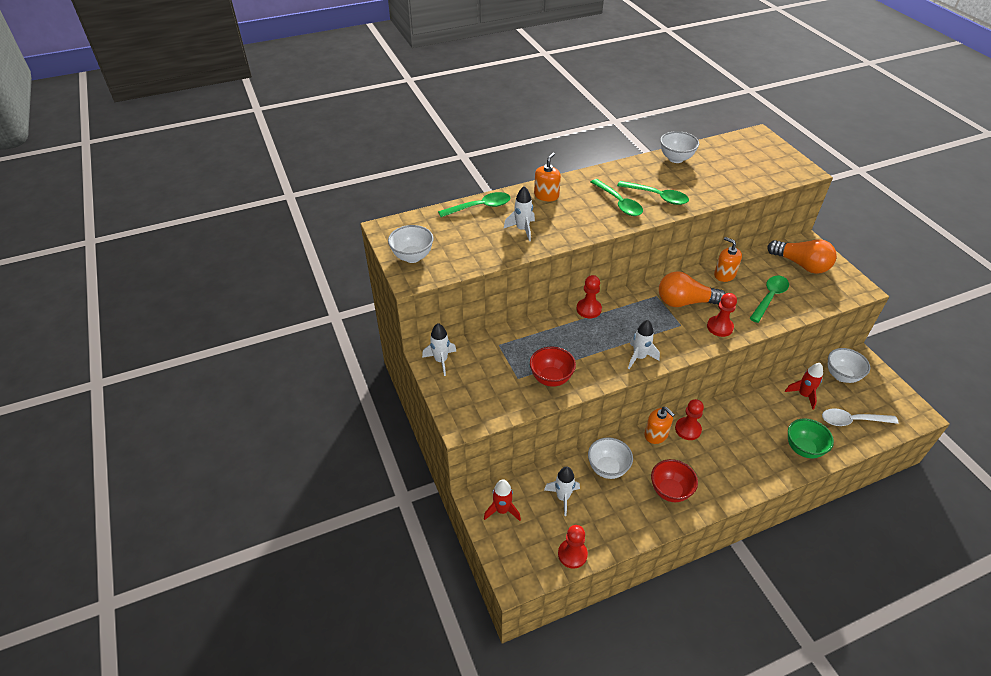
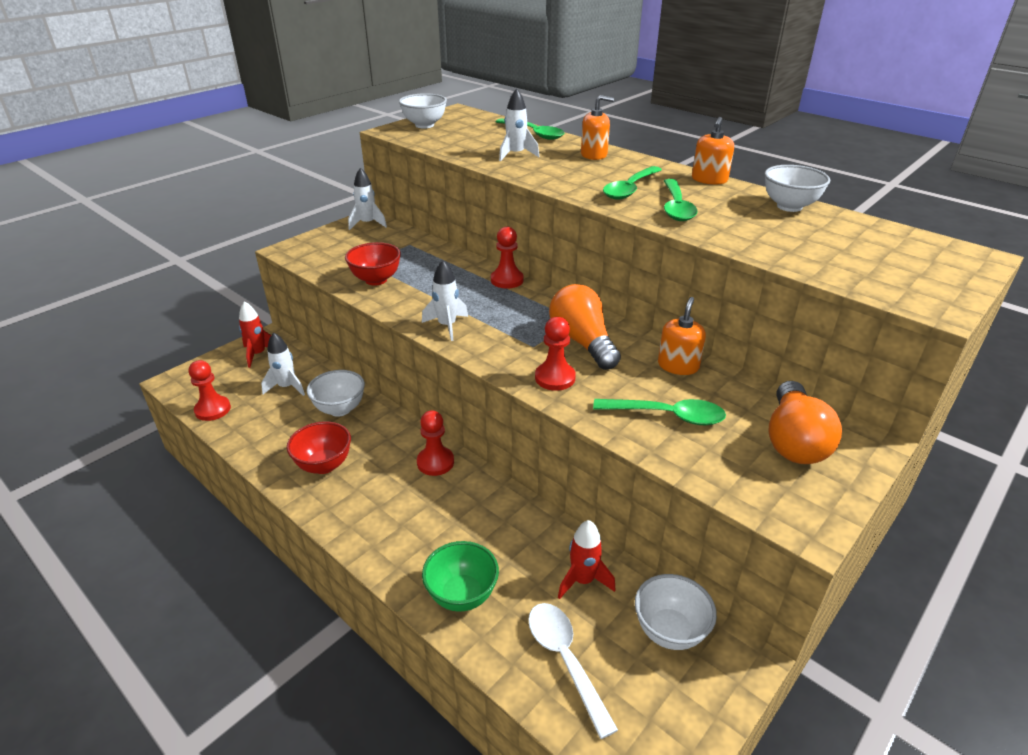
camera: 65 degrees right, 10 degrees down
(656, 434) = (412, 436): orange soap dispenser -> orange soap dispenser (709, 180)

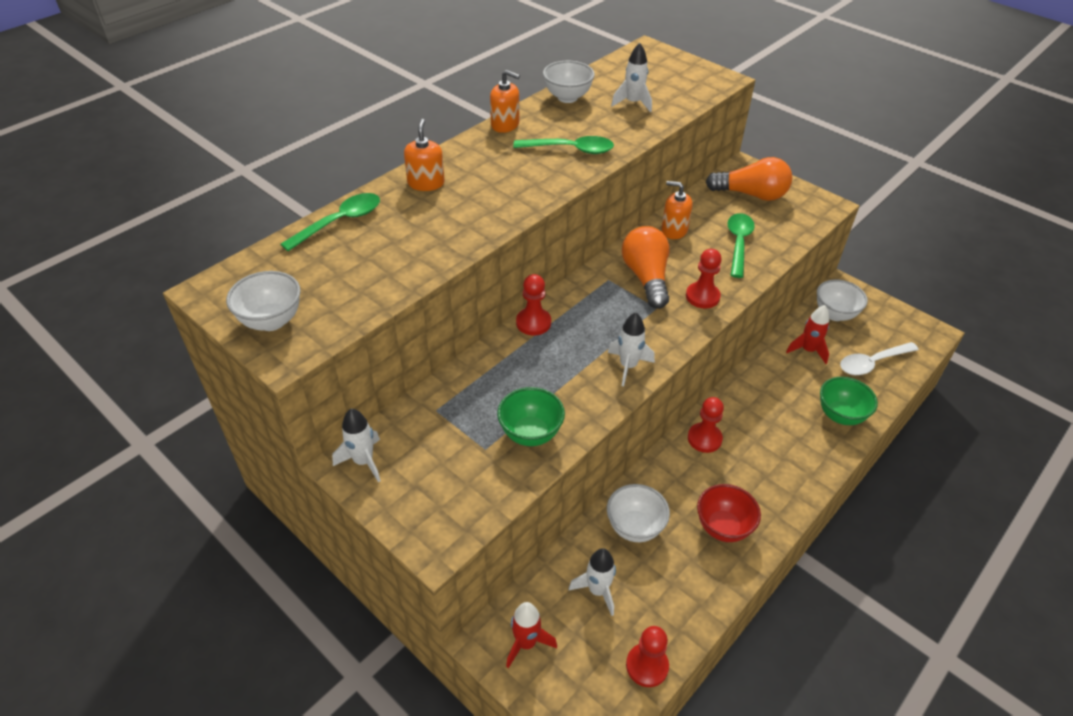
camera: 90 degrees left, 10 degrees up
(376, 280) = (530, 434): red bowl -> green bowl
(516, 155) = (416, 237): white rocket -> white rocket (633, 103)
(582, 342) = (646, 277): orange light bulb -> orange light bulb turned 105 degrees clockwise
(630, 189) = (527, 169): green spoon -> none

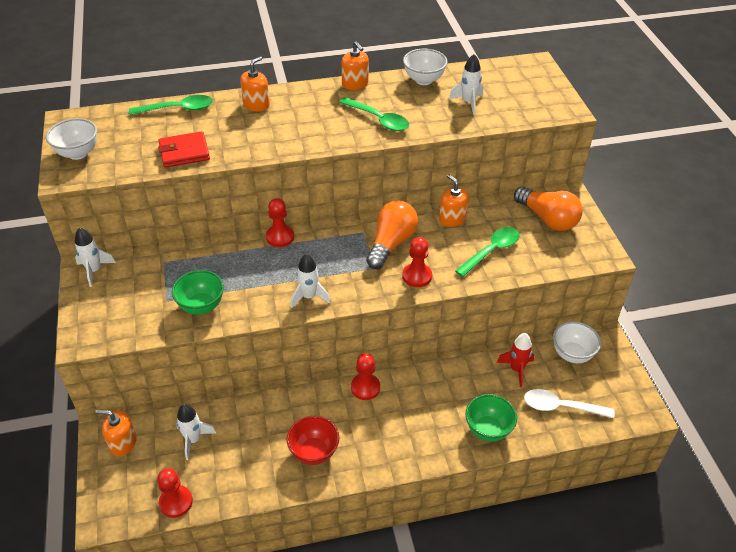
camera: 35 degrees right, 0 degrees up
(405, 264) = (184, 152): none -> red wallet
(526, 643) = (123, 443): red rocket -> orange soap dispenser
(634, 527) = (256, 416): white bowl -> none

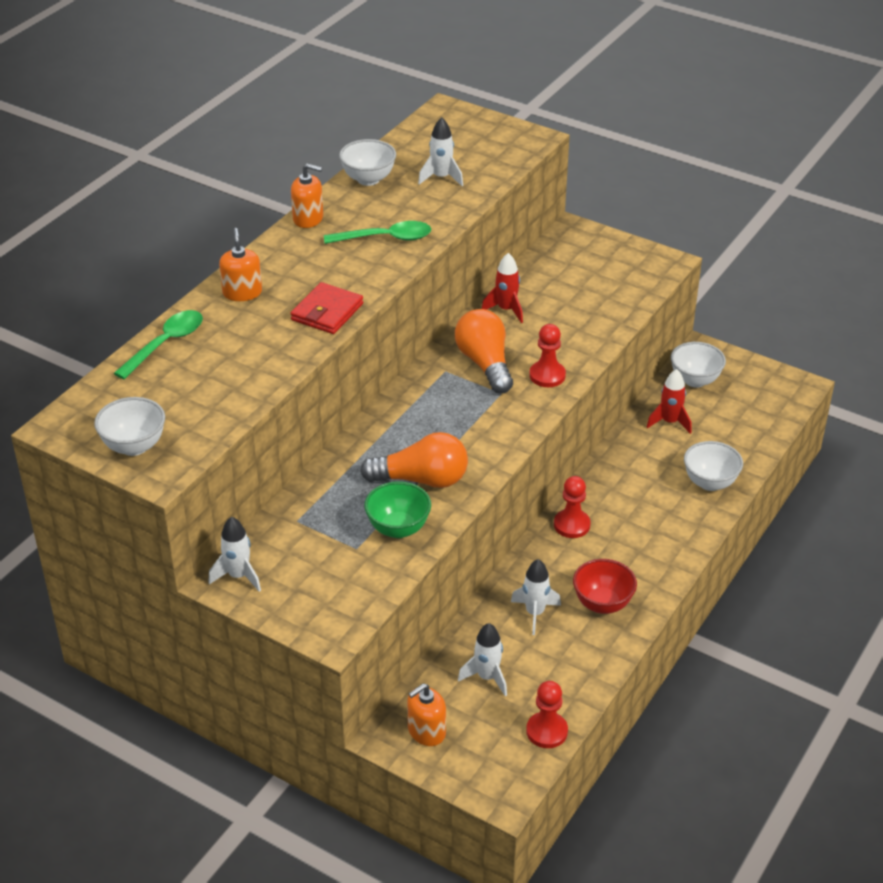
camera: 45 degrees left, 5 degrees down
(184, 152) = (247, 377): red wallet -> red wallet (327, 312)
(280, 237) = (375, 425): red pawn -> none
(309, 297) = (482, 454): white rocket -> white rocket (535, 613)
(452, 219) = (506, 310): orange soap dispenser -> red rocket
(488, 430) = (710, 483): green bowl -> white bowl
(491, 251) = (577, 315): green spoon -> none
(548, 219) = (584, 260): orange light bulb -> orange light bulb (422, 480)
(561, 407) = (738, 426): white spoon -> none

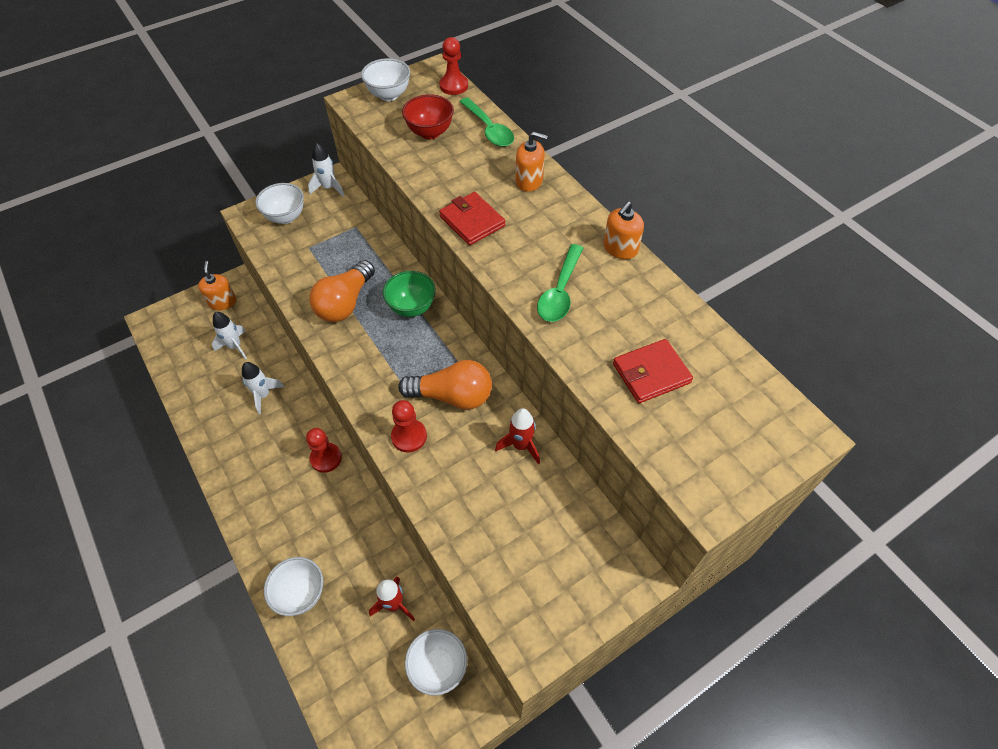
camera: 115 degrees right, 15 degrees up
(368, 179) = (672, 312): white bowl -> white bowl (286, 217)
(398, 528) = (308, 273): green bowl -> green bowl (412, 307)
(441, 178) = (651, 373): white rocket -> red wallet
(547, 731) = (172, 360): red pawn -> red pawn (454, 86)
(602, 604) = (240, 441): red bowl -> red bowl (430, 133)

